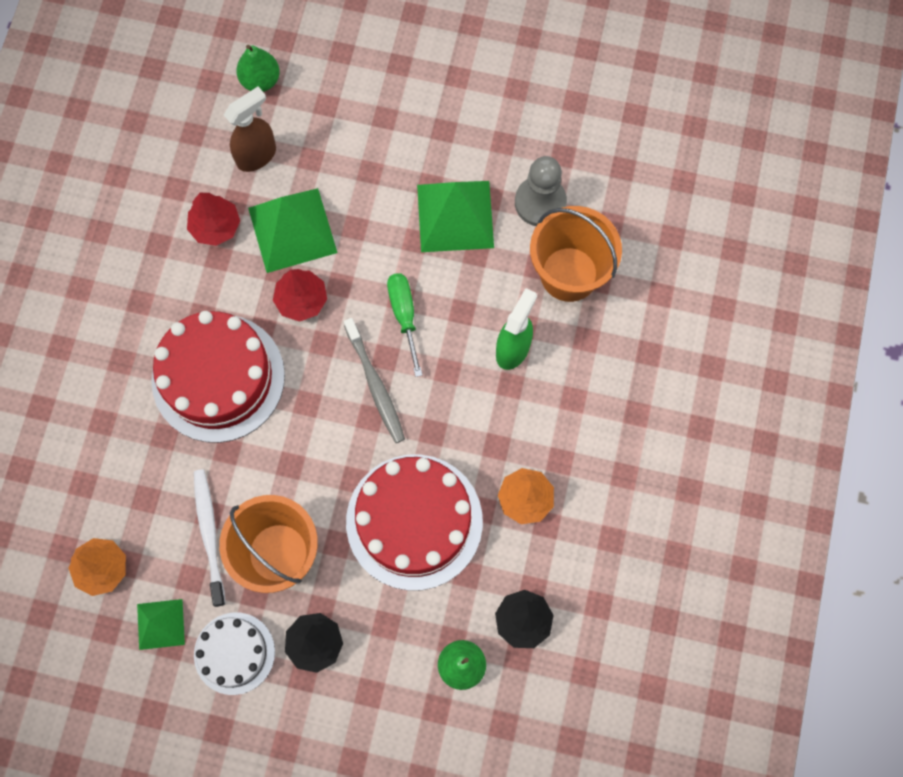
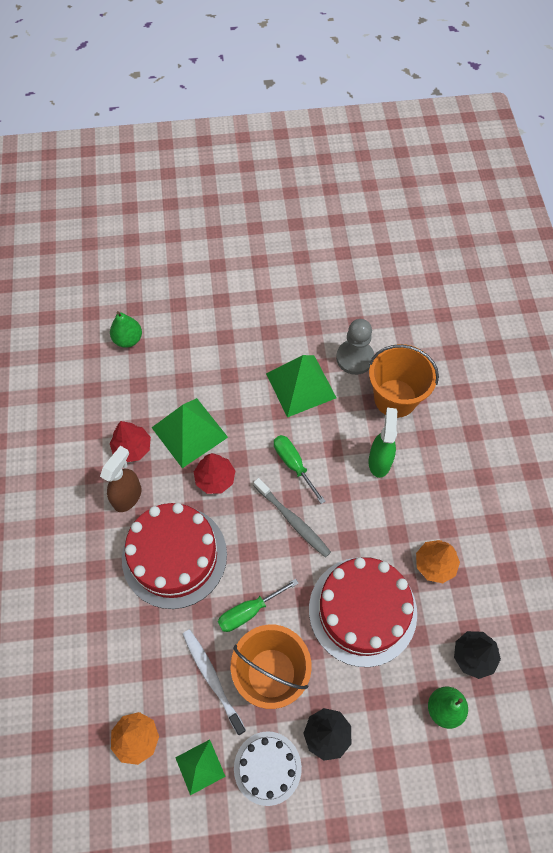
camera: 20 degrees left, 10 degrees down
(257, 155) = (144, 390): brown spray bottle -> brown spray bottle (128, 496)
(281, 474) = (249, 611): none -> green screwdriver

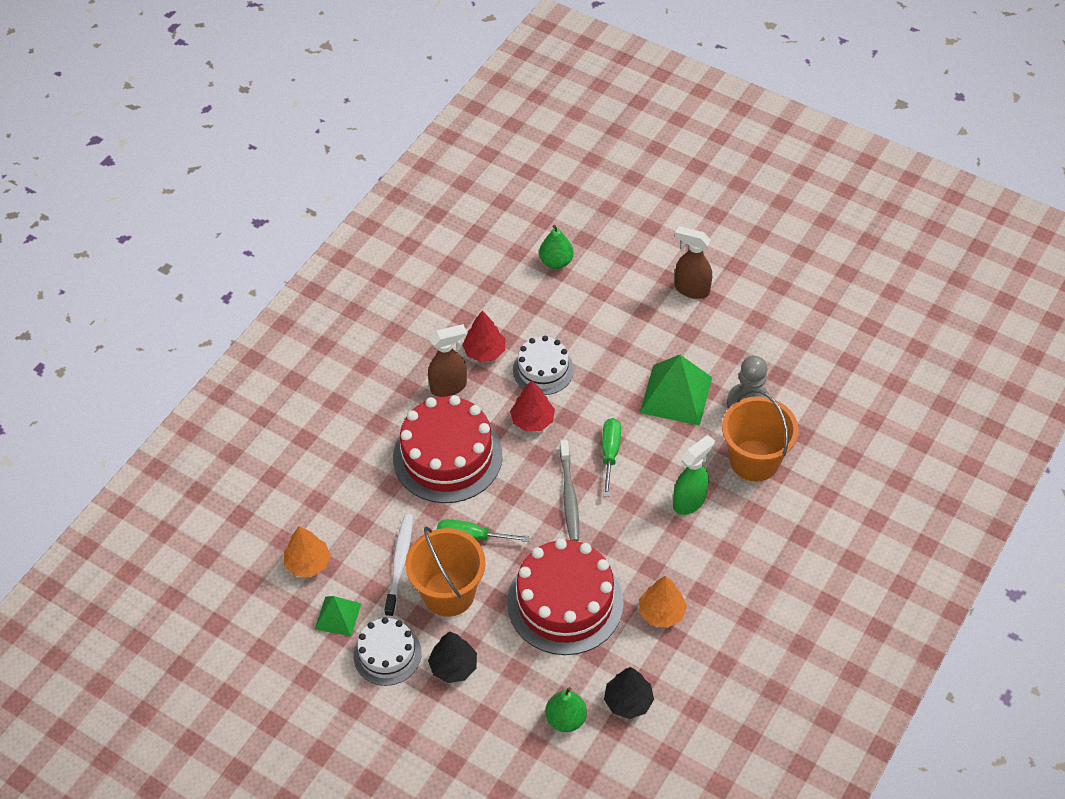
camera: 40 degrees right, 10 degrees down
(189, 432) = (543, 370): green pyramid -> white cake
(244, 298) = (691, 289): none -> brown spray bottle

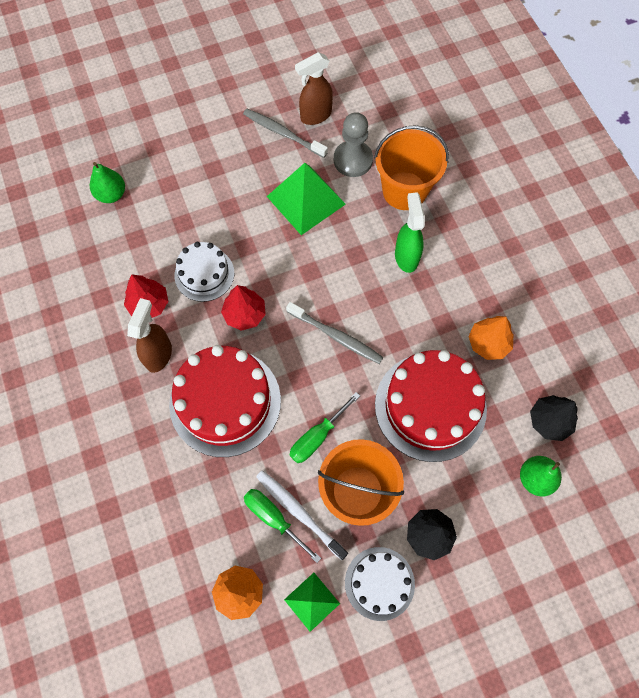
camera: 55 degrees left, 15 degrees up
(610, 453) = (321, 281): green screwdriver -> green screwdriver (274, 518)
(691, 289) = (222, 125): brown spray bottle -> brown spray bottle (315, 116)
(725, 336) = (282, 133): none -> grey toothbrush

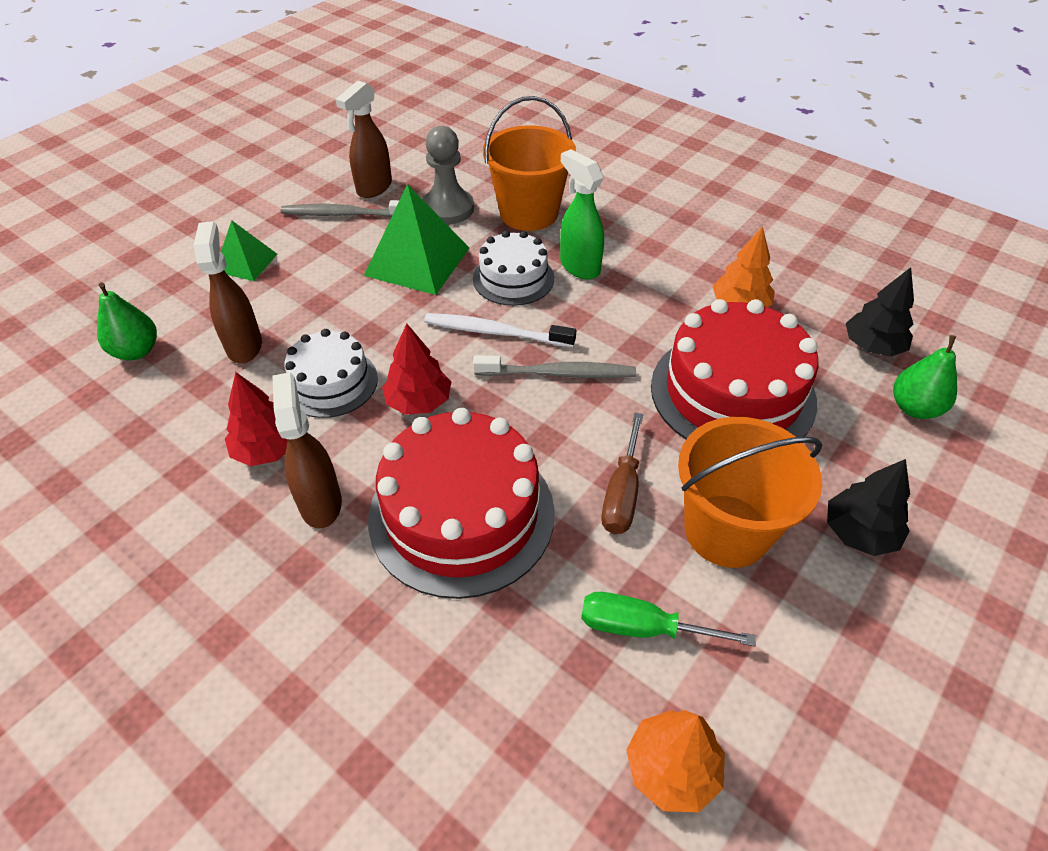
camera: 30 degrees left, 20 degrees down
(171, 220) = (244, 345): none -> brown spray bottle
(299, 512) = (671, 599): white toothbrush -> white toothbrush (495, 332)
(312, 601) = (787, 713): green pyramid -> green pyramid (246, 262)
(317, 437) = (622, 493): green screwdriver -> brown screwdriver
(379, 583) = (854, 629): white cake -> white cake (513, 278)

